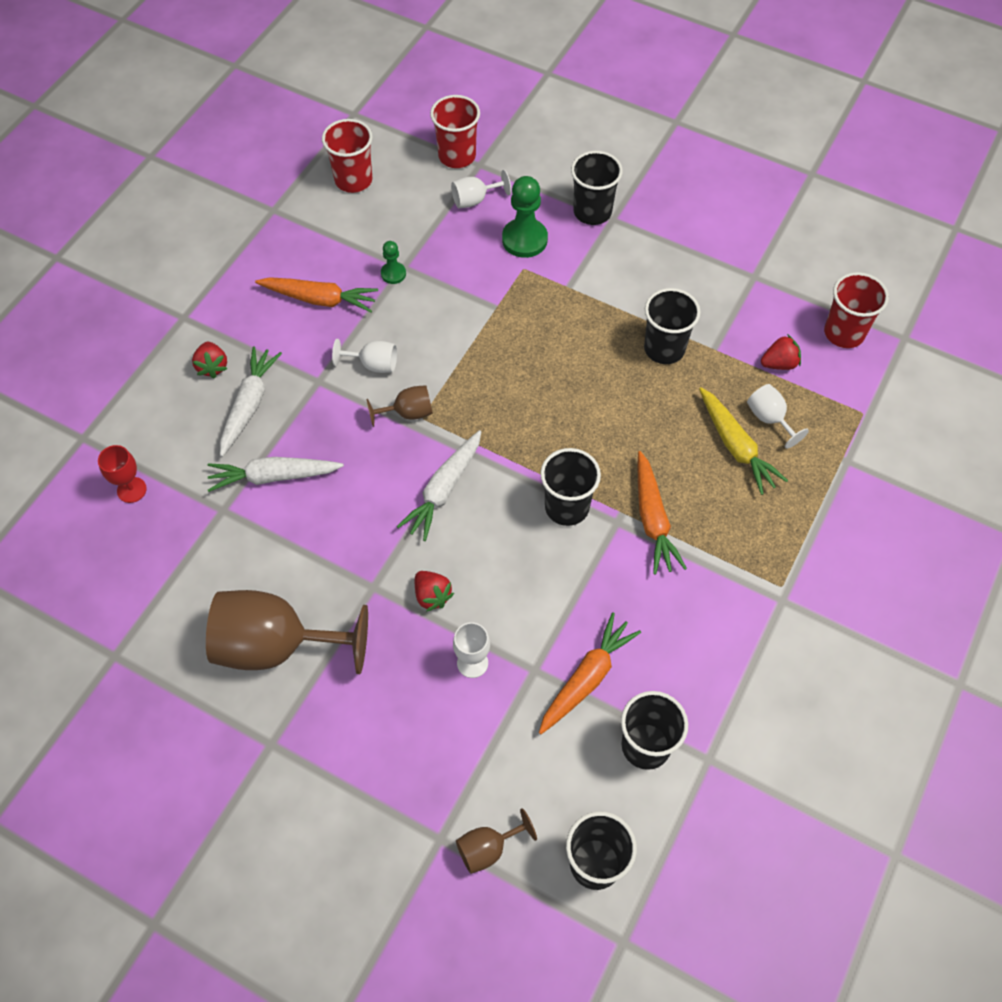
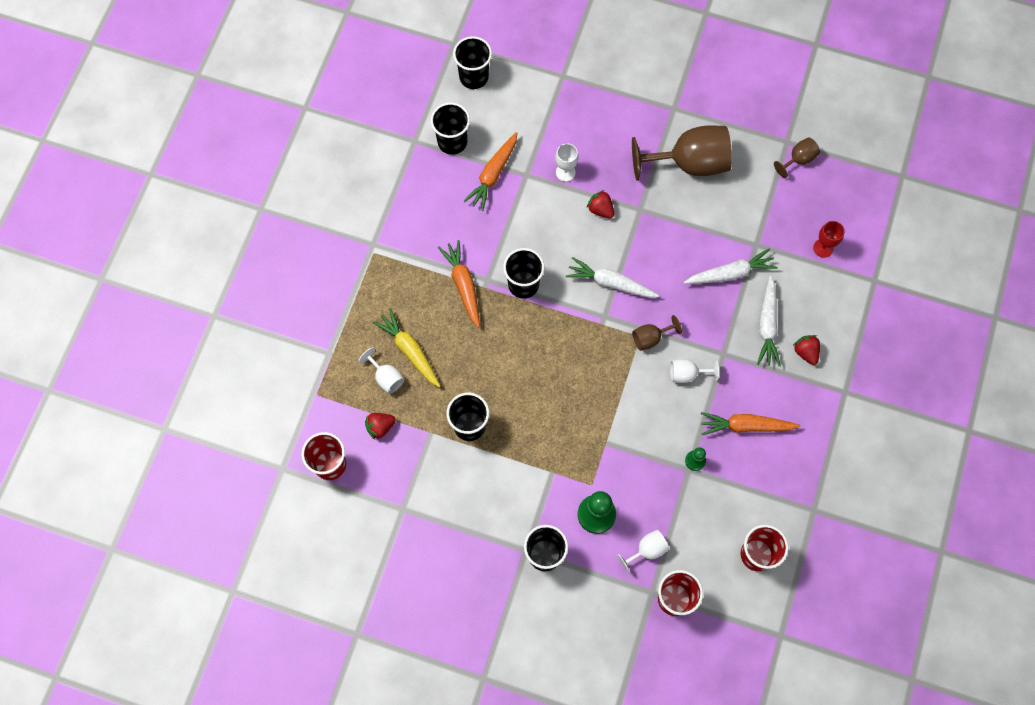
camera: 170 degrees right, 10 degrees up
(444, 490) = (610, 283): white carrot -> white carrot turned 90 degrees counterclockwise
(488, 848) = (534, 75): brown goblet -> brown goblet (798, 160)

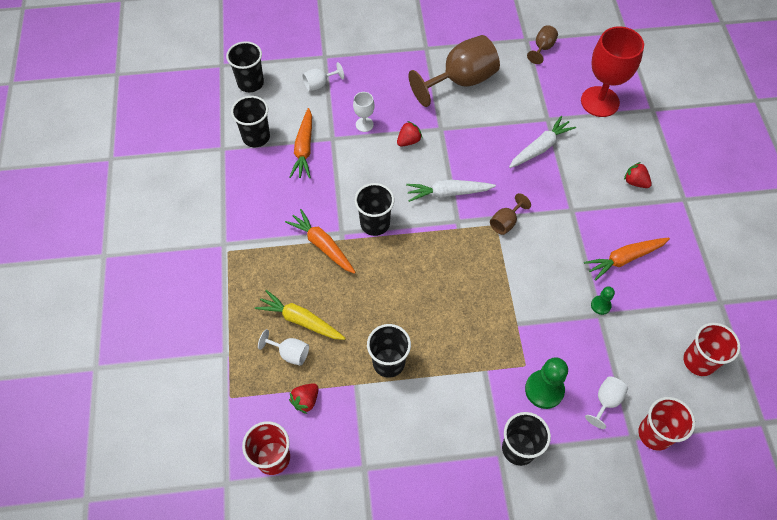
camera: 25 degrees left, 10 degrees down
(600, 209) = (408, 141): red strawberry -> red strawberry turned 120 degrees clockwise
(687, 374) = (552, 238): white goblet -> white goblet (319, 84)
(767, 325) = (593, 174): white carrot -> none
(823, 248) = (600, 102): red goblet -> red goblet, size x2.16

